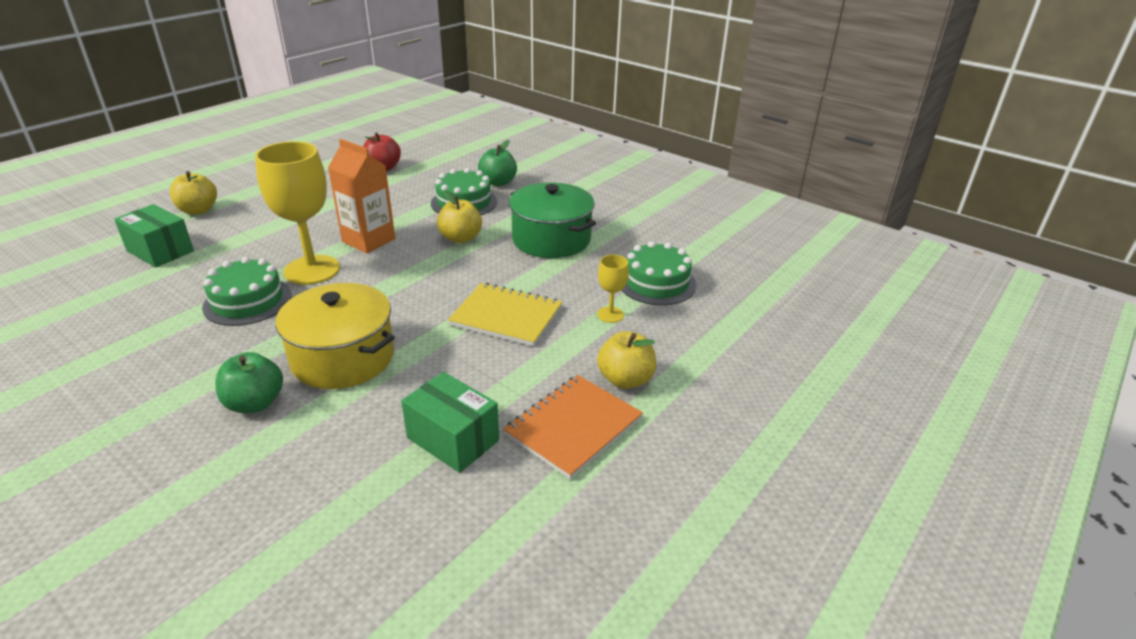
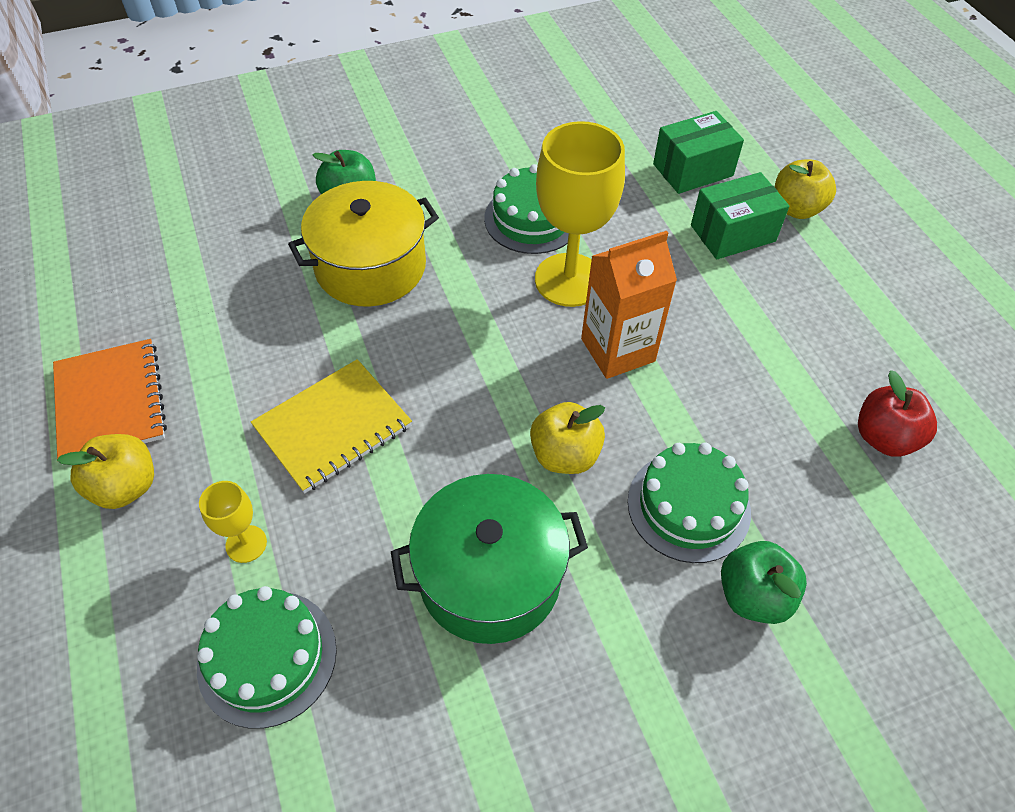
camera: 120 degrees right, 20 degrees up
(453, 439) = (184, 308): green box -> green box (733, 233)

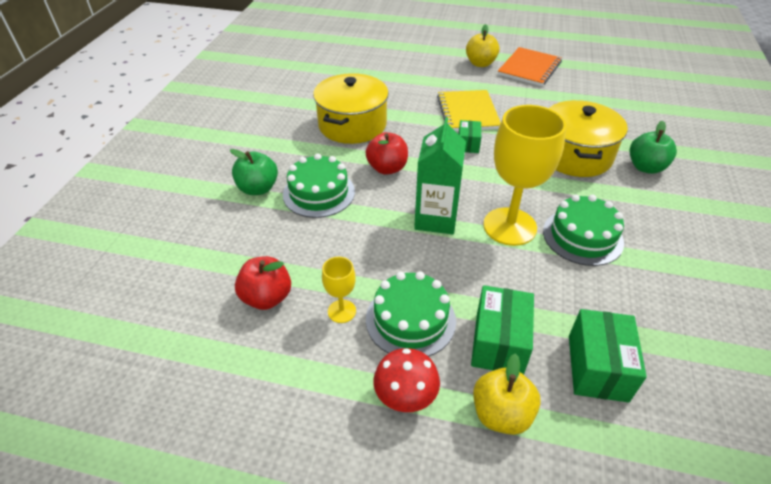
camera: 125 degrees right, 10 degrees down
(110, 402) = (529, 68): orange notebook -> orange notebook turned 75 degrees counterclockwise
(246, 544) = (428, 80): yellow goblet -> yellow goblet (342, 311)
(267, 657) = (377, 73): green cake -> green cake (410, 320)
(428, 387) = (468, 144): none -> green box
(489, 576) = (352, 125): green pot -> yellow pot
(565, 455) = (387, 168): yellow apple -> red apple
(617, 350) = (436, 219): orange carton -> green carton
(850, 268) = (405, 397): none -> red mushroom

